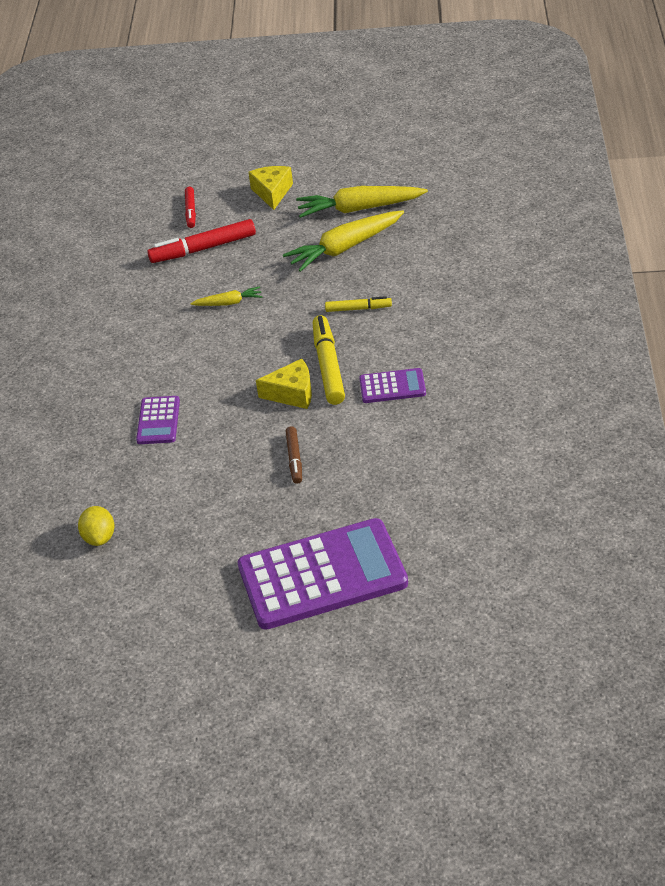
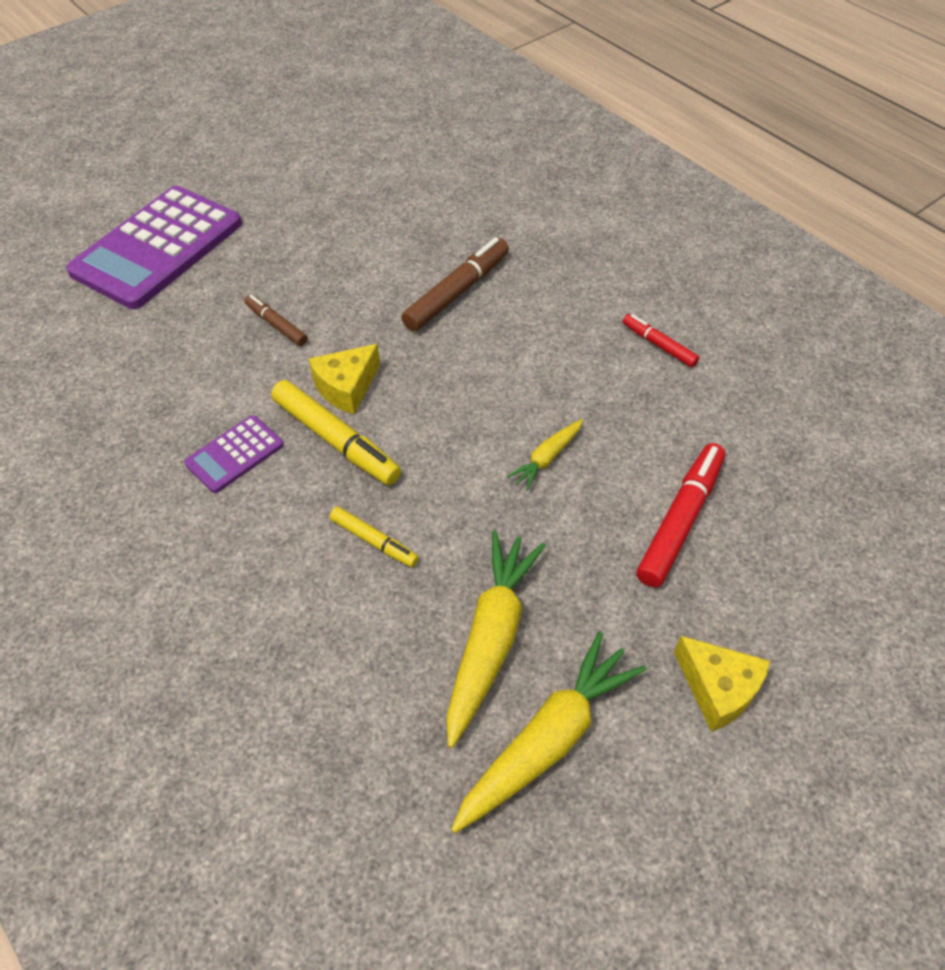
camera: 135 degrees right, 10 degrees up
(99, 537) = (387, 187): yellow lemon -> none
(158, 421) = (456, 293): purple calculator -> brown marker
(191, 211) = (783, 576): red marker -> red marker (659, 345)
(358, 309) = (373, 541): yellow marker -> yellow marker turned 105 degrees counterclockwise

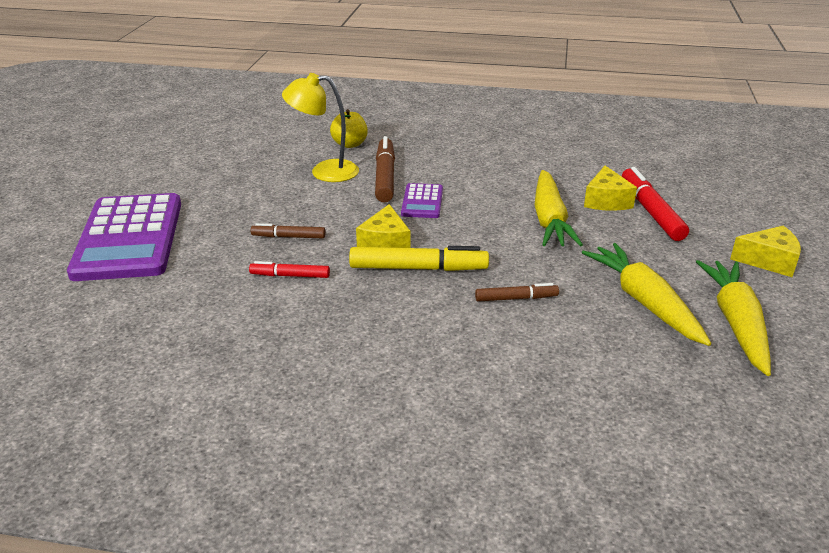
camera: 40 degrees left, 20 degrees down
(235, 454) = (362, 306): purple calculator -> purple calculator (422, 202)
(373, 541) = (515, 298): yellow marker -> brown marker
(409, 251) = (324, 171): none -> yellow lamp
(480, 223) = (349, 144): none -> yellow apple
(547, 458) = (549, 219): yellow carrot -> yellow carrot, size x1.93
(649, 471) = (606, 201): none -> yellow cheese
(659, 345) = (531, 154): red marker -> red marker (290, 276)

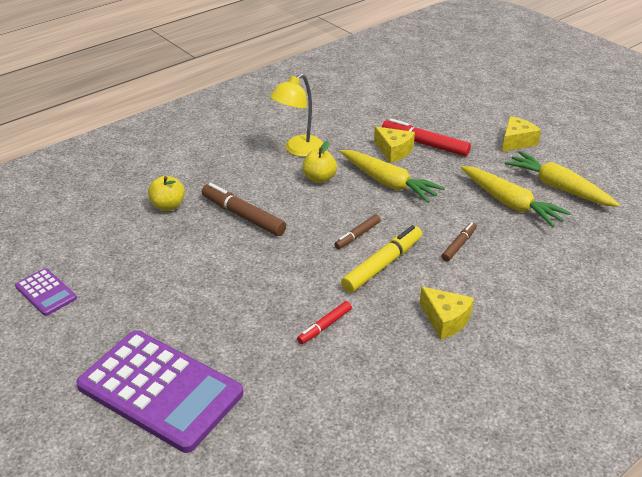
camera: 50 degrees left, 5 degrees up
(289, 237) = (270, 302): brown marker -> brown marker (358, 235)
(324, 171) = (194, 239): yellow lamp -> yellow lamp (298, 150)
(385, 243) = (335, 263): yellow cheese -> yellow cheese (445, 320)
(422, 202) = (300, 218): purple calculator -> purple calculator (46, 292)
(495, 185) = (319, 178): none -> yellow apple
(644, 302) = (510, 203): yellow carrot -> yellow carrot turned 150 degrees counterclockwise

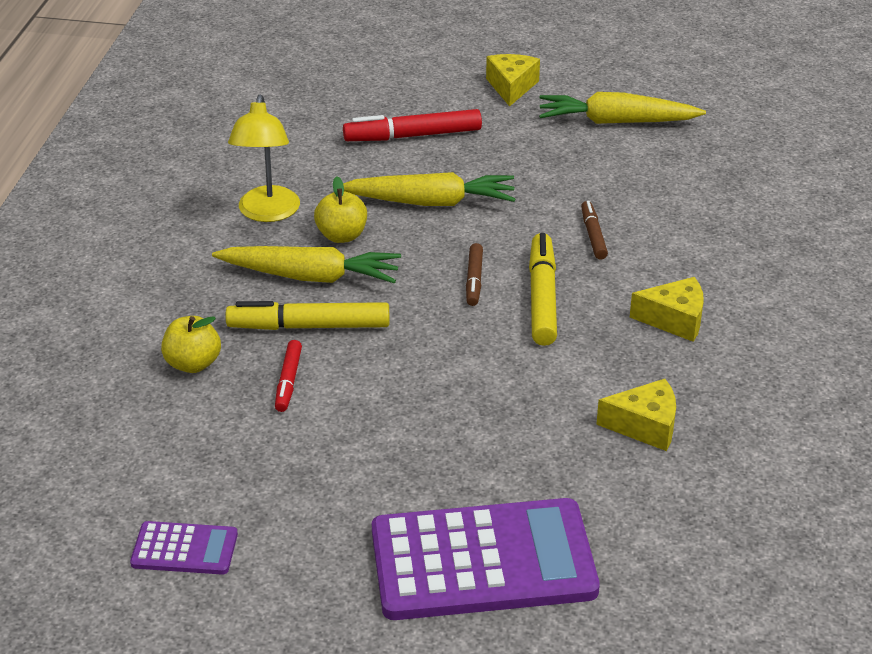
camera: 40 degrees left, 0 degrees up
(243, 216) = (310, 326): brown marker -> yellow marker
(325, 326) = (566, 394): red marker -> red marker (288, 381)
(393, 151) = (387, 161): yellow cheese -> yellow cheese (645, 426)
(510, 203) = (589, 163): yellow carrot -> yellow carrot (311, 276)

